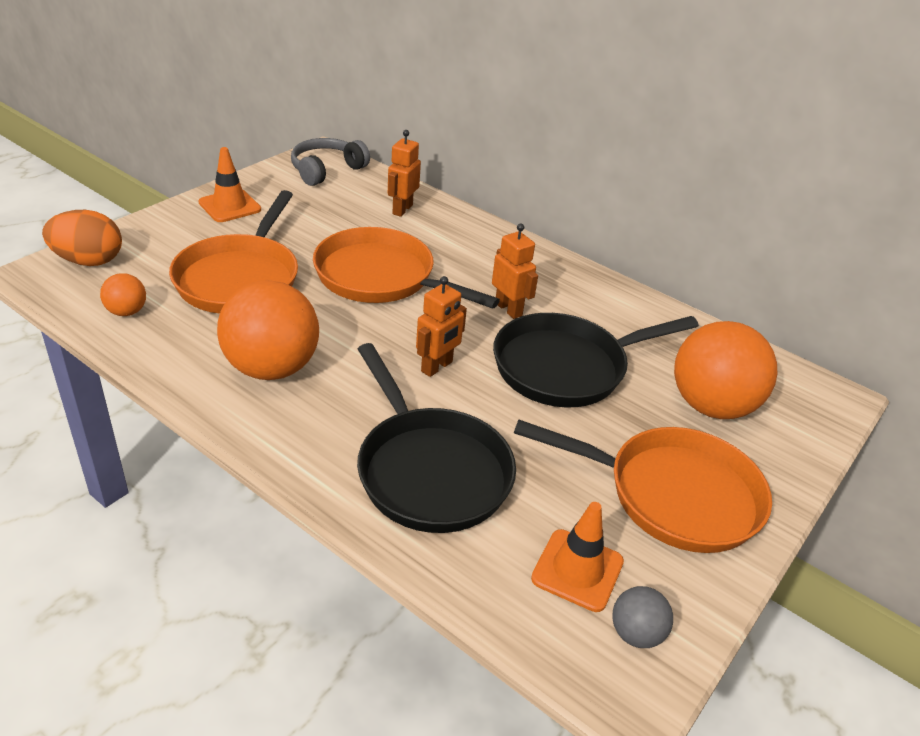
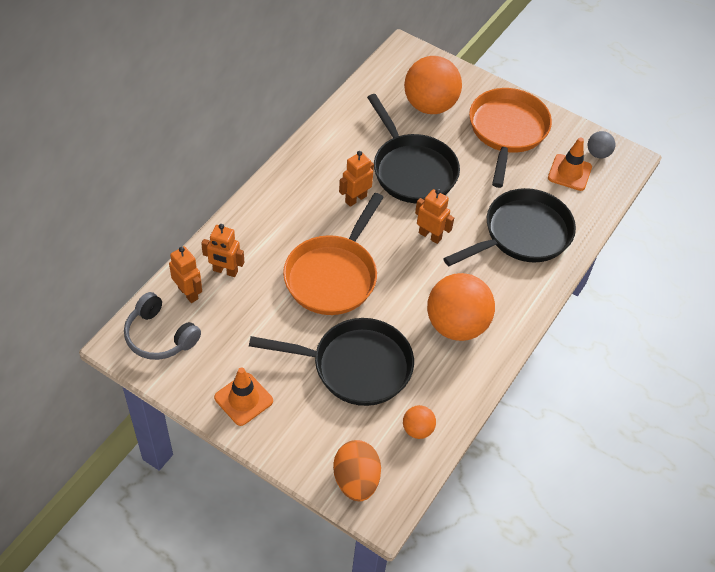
camera: 95 degrees left, 15 degrees up
(240, 278) = (355, 366): orange pan -> black pan
(376, 188) = (188, 293): none -> orange robot

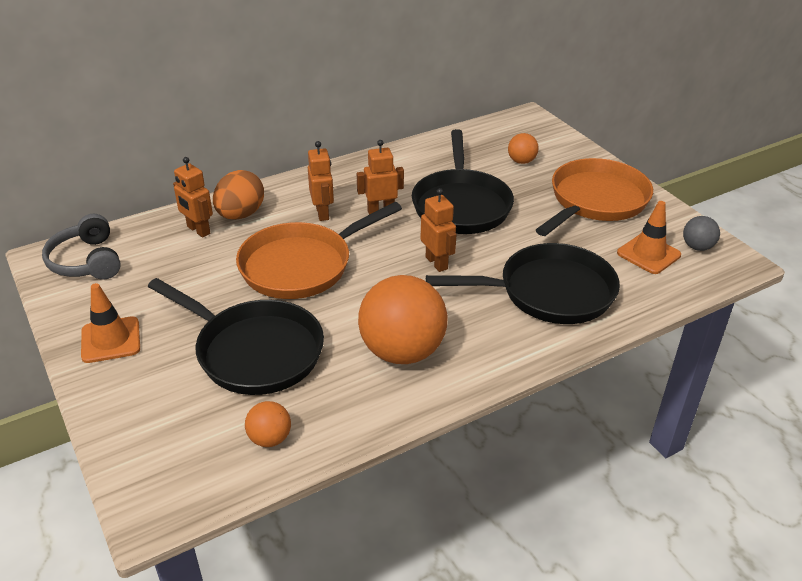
camera: 30 degrees right, 15 degrees down
(188, 293) = (147, 236): orange robot -> orange robot (322, 213)
(356, 480) = (153, 463): orange egg -> orange egg (240, 215)
(429, 105) = (521, 161): orange ball -> orange ball, size x0.47

